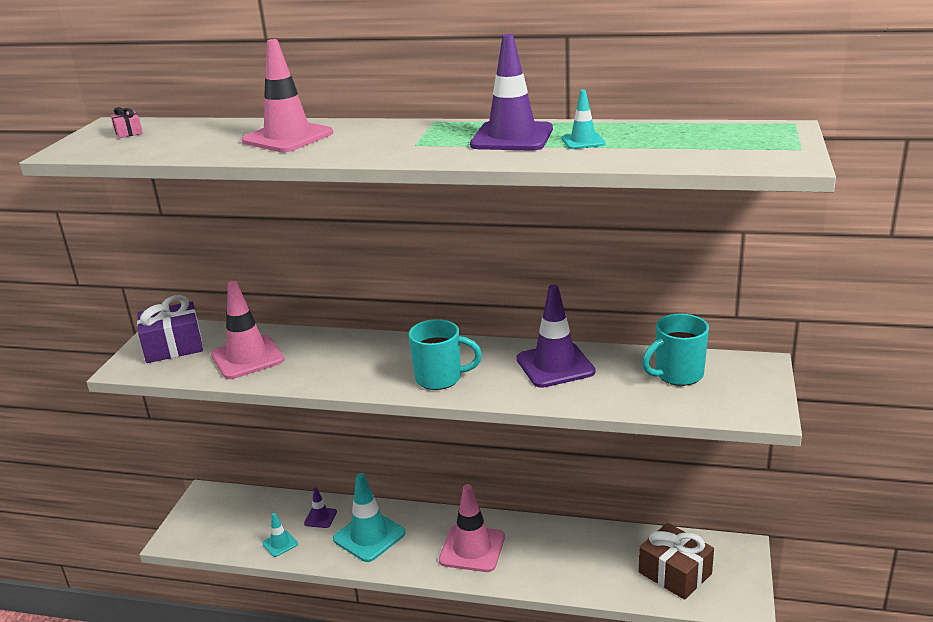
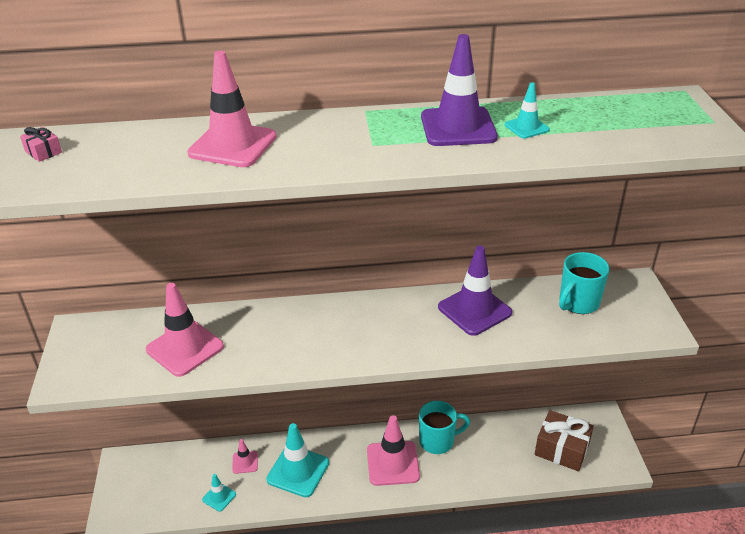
camera: 20 degrees left, 10 degrees up
(173, 346) = (99, 347): purple gift -> none
(320, 517) = (245, 462): purple traffic cone -> pink traffic cone
(440, 378) = (382, 341): turquoise mug -> turquoise mug (438, 441)

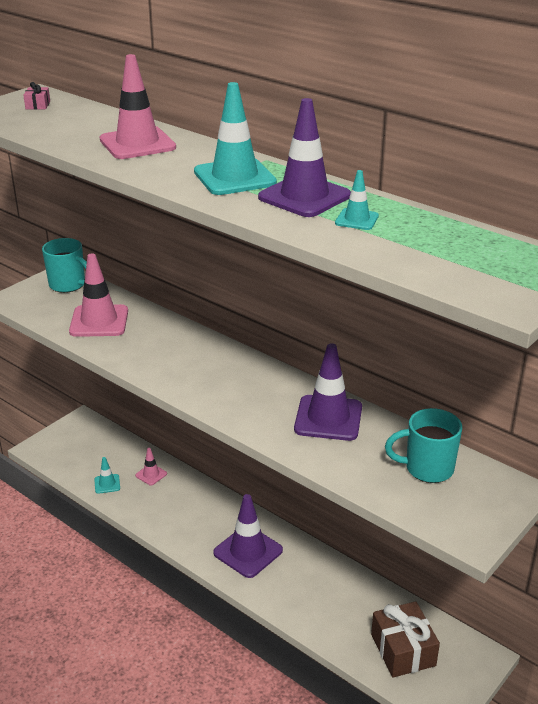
camera: 45 degrees right, 5 degrees down
(298, 471) = (176, 506): turquoise traffic cone -> turquoise traffic cone (234, 177)
(393, 463) = (248, 551): pink traffic cone -> purple traffic cone
(438, 441) = (304, 563): turquoise mug -> turquoise mug (68, 285)

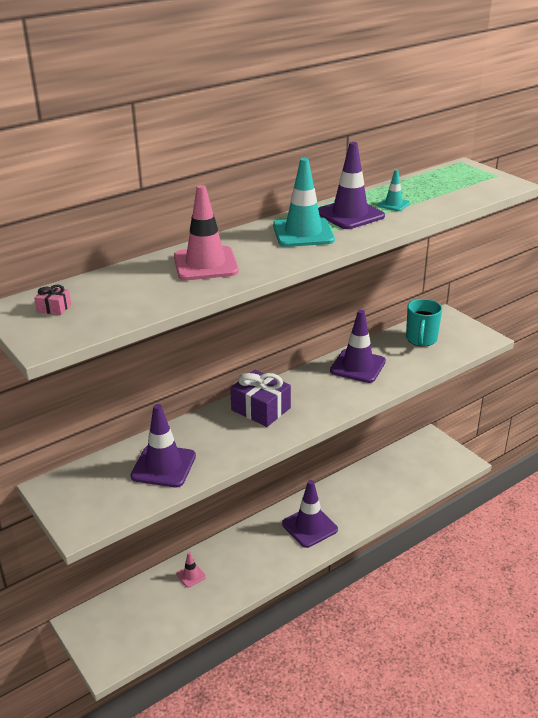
camera: 75 degrees left, 0 degrees up
(68, 285) = (76, 483): turquoise mug -> none
(99, 321) = (163, 466): pink traffic cone -> purple traffic cone
(107, 484) = (190, 609): turquoise traffic cone -> none
(209, 360) = (261, 409): none -> purple gift
(403, 650) = (420, 468): brown gift -> none

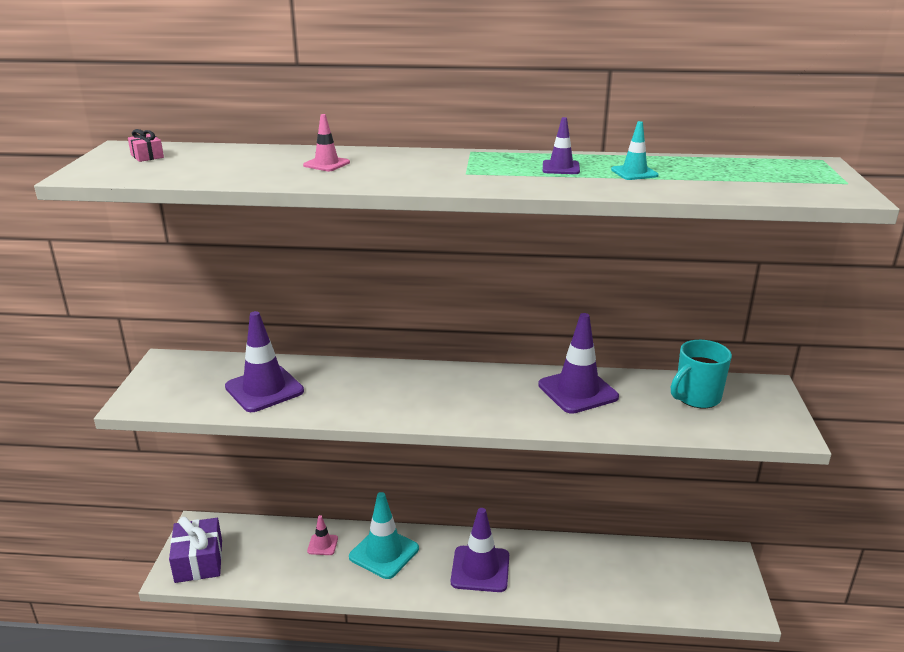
camera: 40 degrees right, 5 degrees down
(205, 264) = (326, 164): pink traffic cone -> pink traffic cone, size x0.50
(261, 409) = (418, 384): purple gift -> purple gift (199, 561)
(303, 233) = (473, 168): turquoise traffic cone -> turquoise traffic cone (384, 553)
(350, 214) = (560, 168): purple traffic cone -> purple traffic cone, size x0.50

